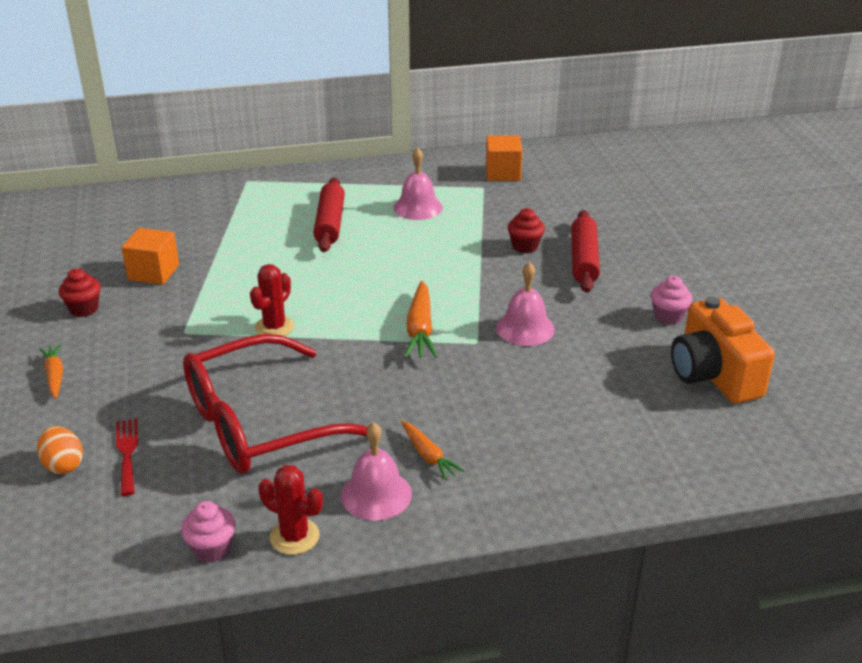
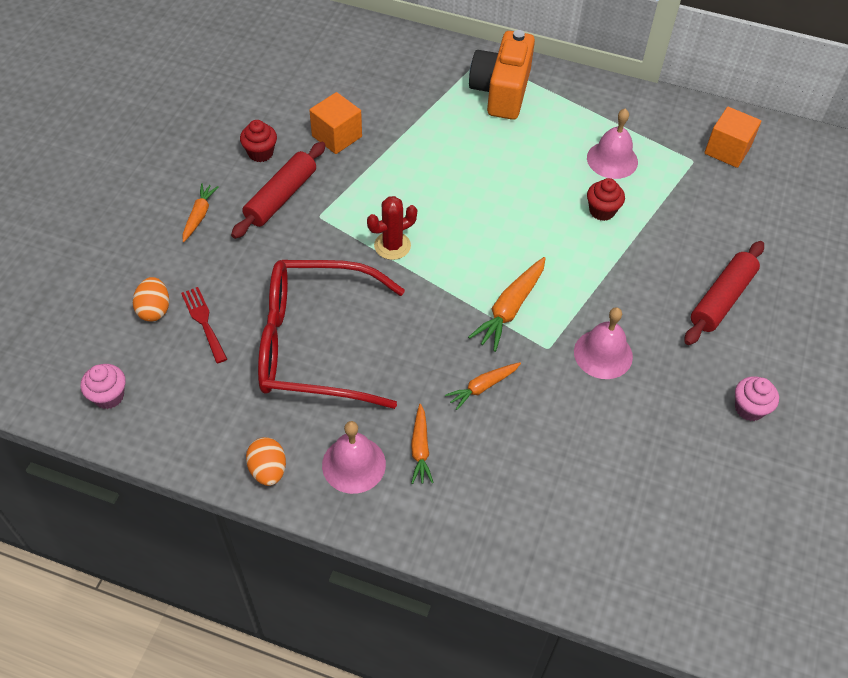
camera: 30 degrees right, 20 degrees up
(127, 453) = (203, 321): red fork -> red fork turned 45 degrees counterclockwise
(212, 549) = (205, 447): pink cupcake -> pink cupcake (109, 396)
(294, 536) = (268, 470): red cactus -> orange egg
(330, 223) = (519, 144): red rolling pin -> red rolling pin (281, 197)
(445, 390) = (482, 387): none -> orange carrot
(525, 246) = (677, 255): red cupcake -> red cupcake (602, 211)
(713, 375) = (736, 498): orange camera -> orange camera (501, 91)

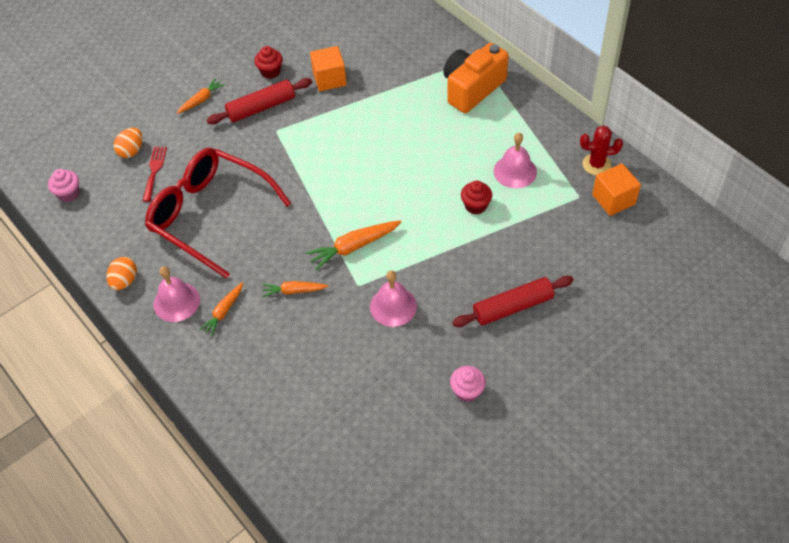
camera: 35 degrees right, 0 degrees up
(392, 246) = (308, 170): red cactus -> red cactus (596, 164)

